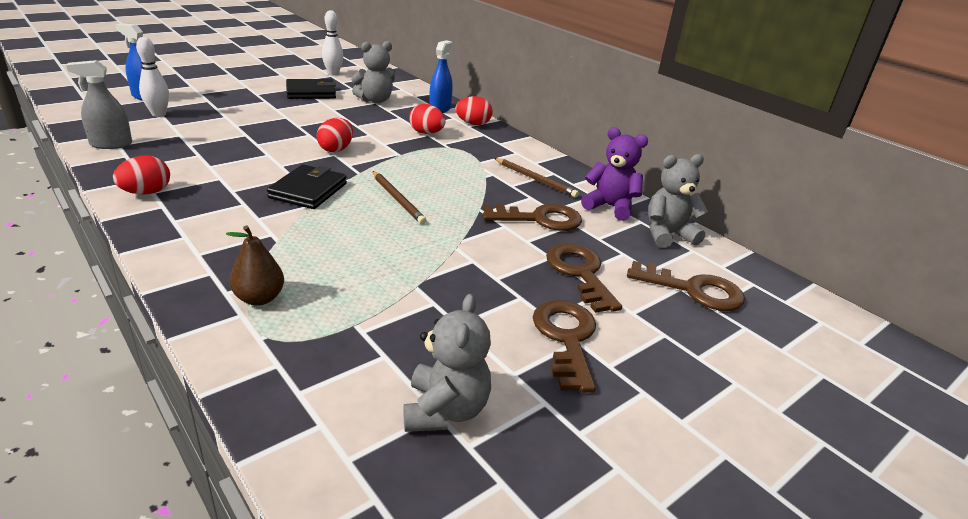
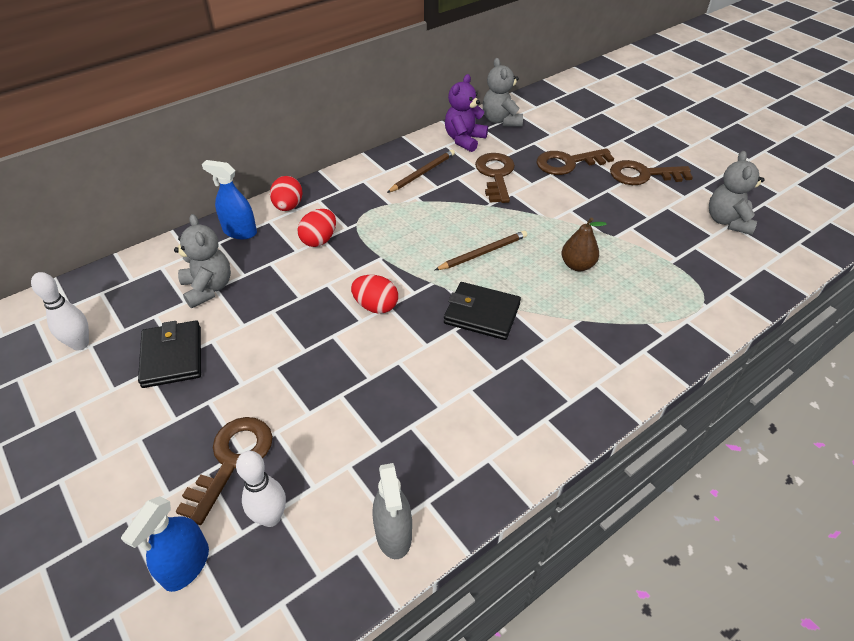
camera: 85 degrees left, 15 degrees up
(146, 193) = (521, 443): red egg -> none
(259, 298) = (664, 314): brown pear -> brown pear (577, 265)
(445, 410) = (727, 221): grey teddy bear -> grey teddy bear turned 90 degrees counterclockwise
(693, 290) = (569, 122): brown key -> brown key (232, 460)

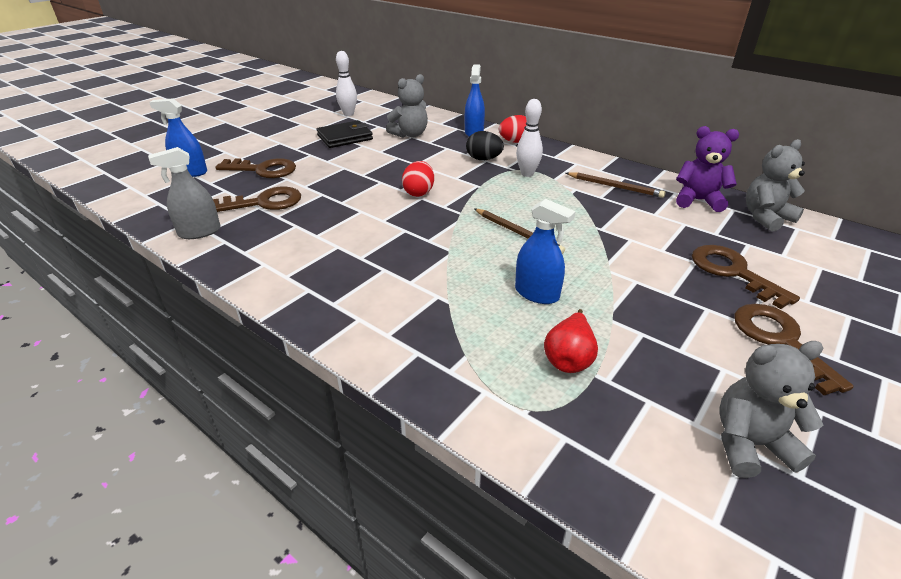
camera: 75 degrees right, 10 degrees down
(271, 517) = (219, 189): white bowling pin -> white bowling pin (527, 174)
(319, 240) = (483, 159): red egg -> black egg
(482, 314) = (431, 242): black wallet -> none
(495, 175) = (653, 225): brown key -> brown key (264, 202)
(577, 265) = (536, 293): brown pear -> blue spray bottle
(654, 270) = (568, 358): none -> red pear

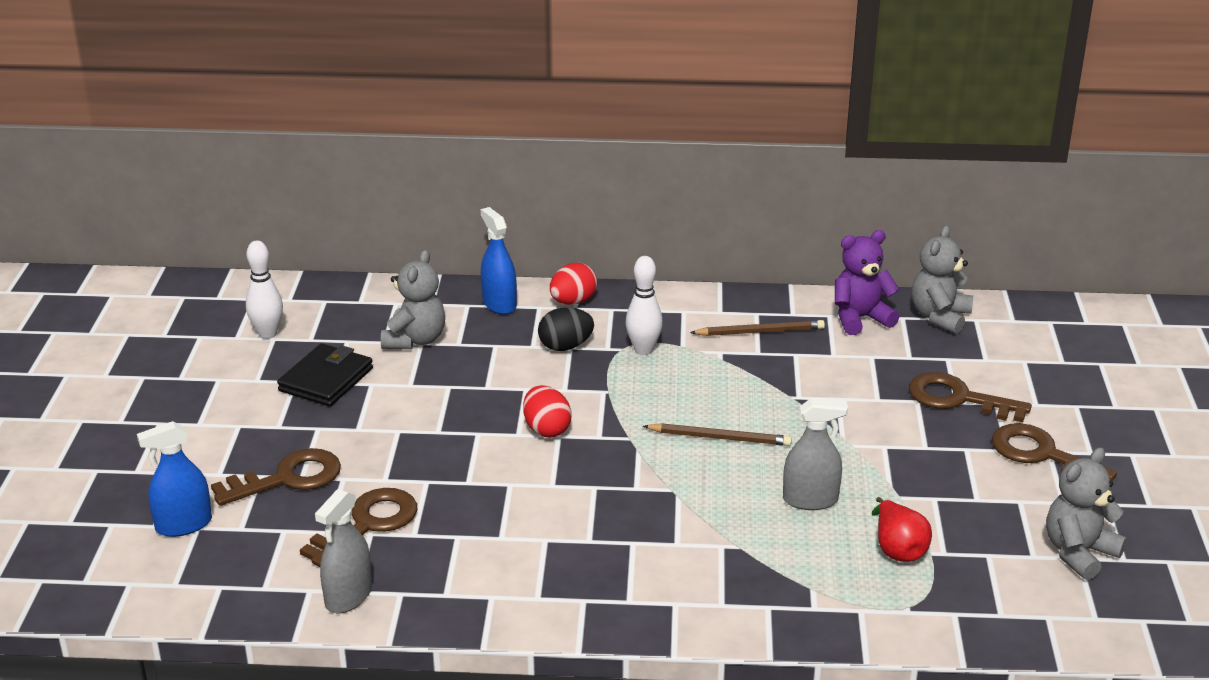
camera: 35 degrees left, 5 degrees down
(536, 293) = (810, 500): blue spray bottle -> grey spray bottle

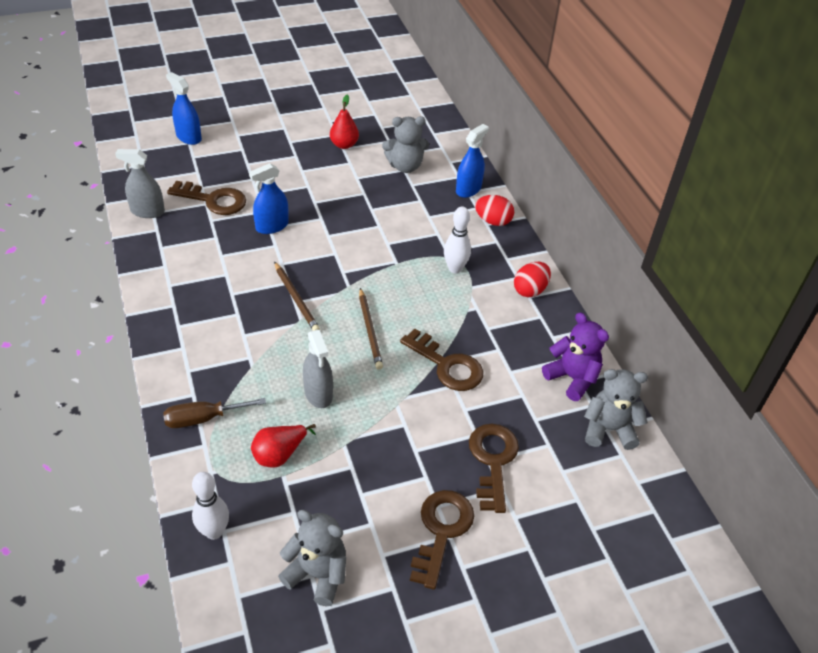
camera: 65 degrees right, 15 degrees up
(267, 334) = (378, 110): white bowling pin -> white bowling pin (214, 531)
(288, 478) = (243, 159): brown key -> brown key (447, 365)
(326, 380) = (344, 145): black wallet -> red pear
(467, 479) = (272, 226): none -> blue spray bottle
(546, 429) = (339, 246): red egg -> red egg (530, 290)
(565, 346) = (437, 231): black egg -> none
(760, 332) = (516, 323): brown pencil -> brown pencil (296, 299)
(815, 604) = (203, 419): none -> brown screwdriver

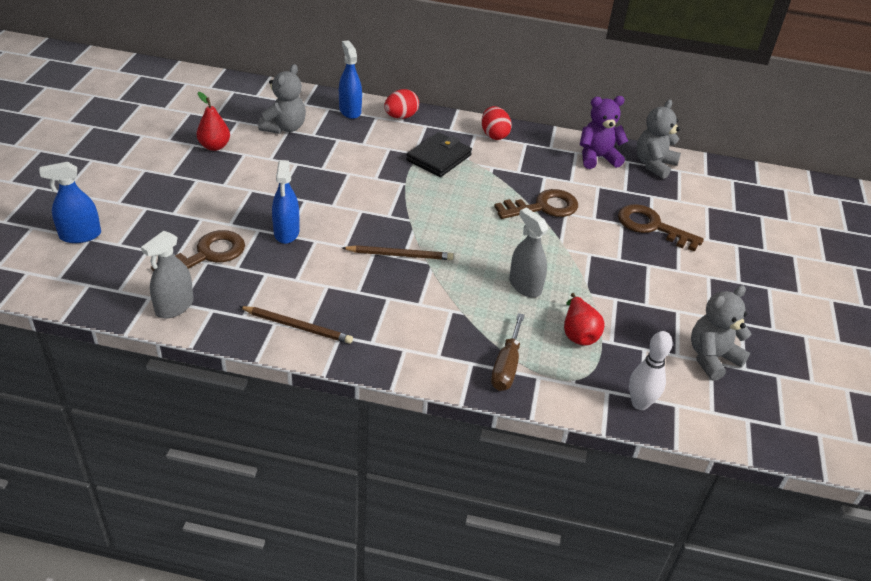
camera: 60 degrees left, 5 degrees down
(318, 393) = (525, 286): grey spray bottle -> grey spray bottle turned 135 degrees counterclockwise
(370, 330) = (473, 229): brown pencil -> brown pencil (297, 326)
(441, 531) = (702, 278): brown key -> none
(455, 268) = (439, 158): white bowling pin -> black wallet

